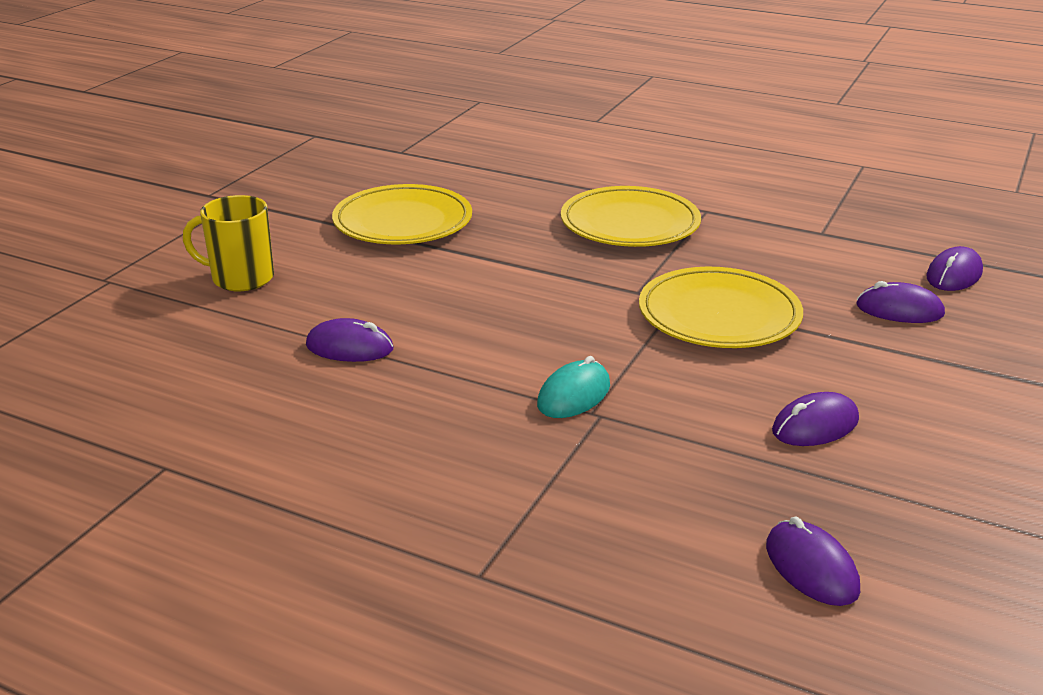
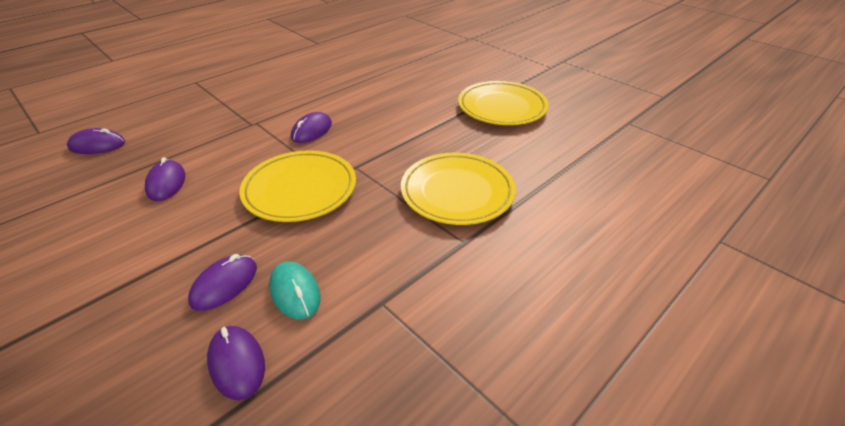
camera: 110 degrees right, 10 degrees up
(241, 278) = (454, 62): yellow mug -> none
(349, 347) = (367, 78): purple mouse -> purple mouse (312, 131)
(574, 395) = (273, 121): turquoise mouse -> turquoise mouse (295, 292)

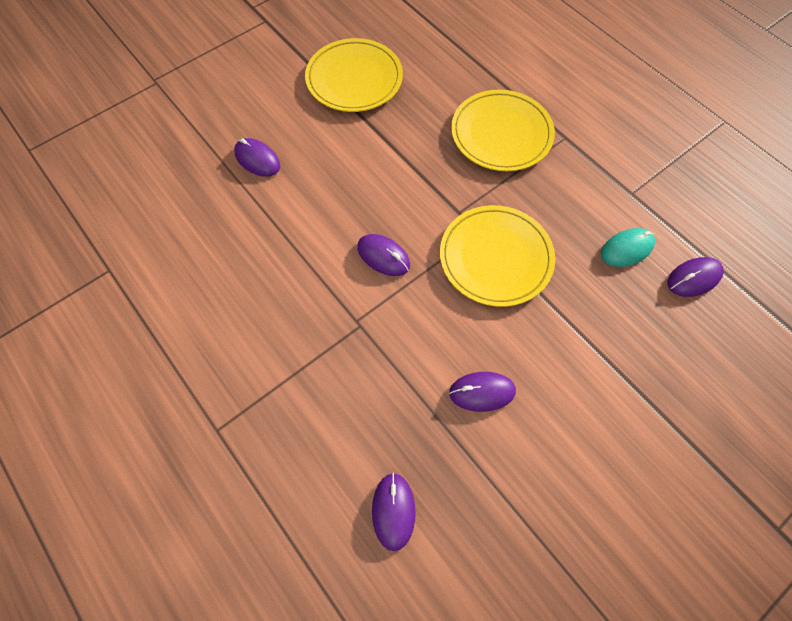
camera: 85 degrees left, 25 degrees up
(224, 284) = (623, 301): purple mouse -> purple mouse (257, 159)

